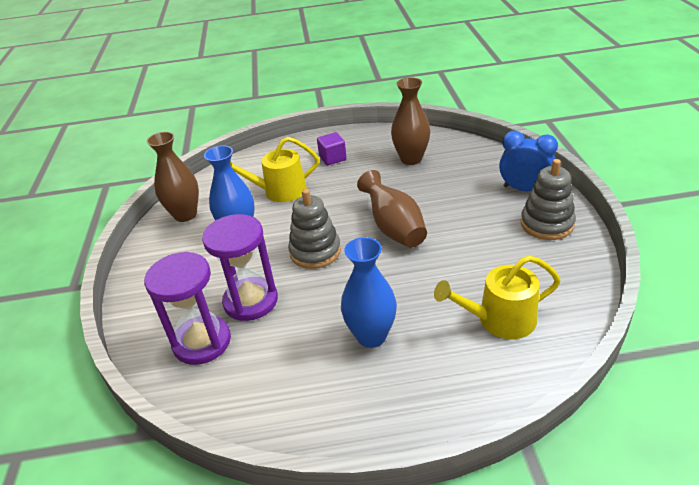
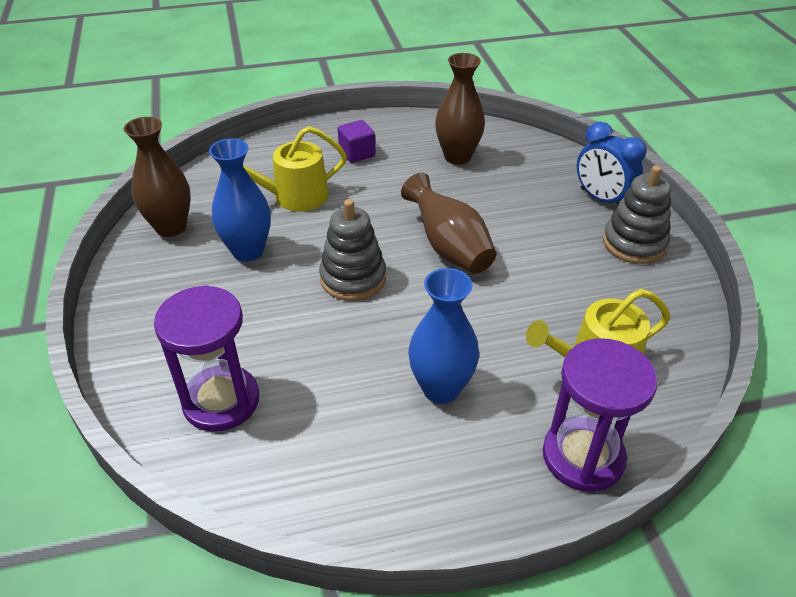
camera: 10 degrees left, 5 degrees up
(251, 301) = (278, 344): purple hourglass -> purple hourglass (583, 456)
(524, 189) = (601, 199): blue clock -> blue clock turned 150 degrees counterclockwise

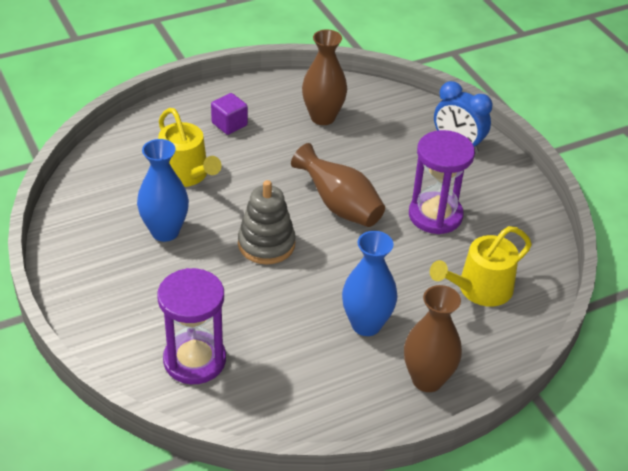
camera: 15 degrees left, 0 degrees up
(171, 227) = (84, 218): brown vase -> brown vase (427, 379)
(294, 196) = (186, 174): yellow watering can -> yellow watering can turned 90 degrees counterclockwise
(583, 456) = (484, 358): purple hourglass -> purple hourglass (435, 215)
(634, 243) = (492, 183): grey stacking toy -> none

